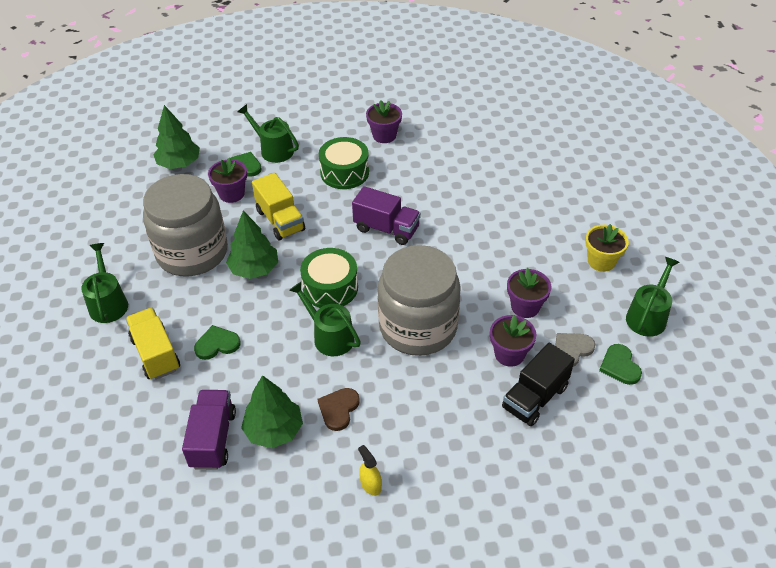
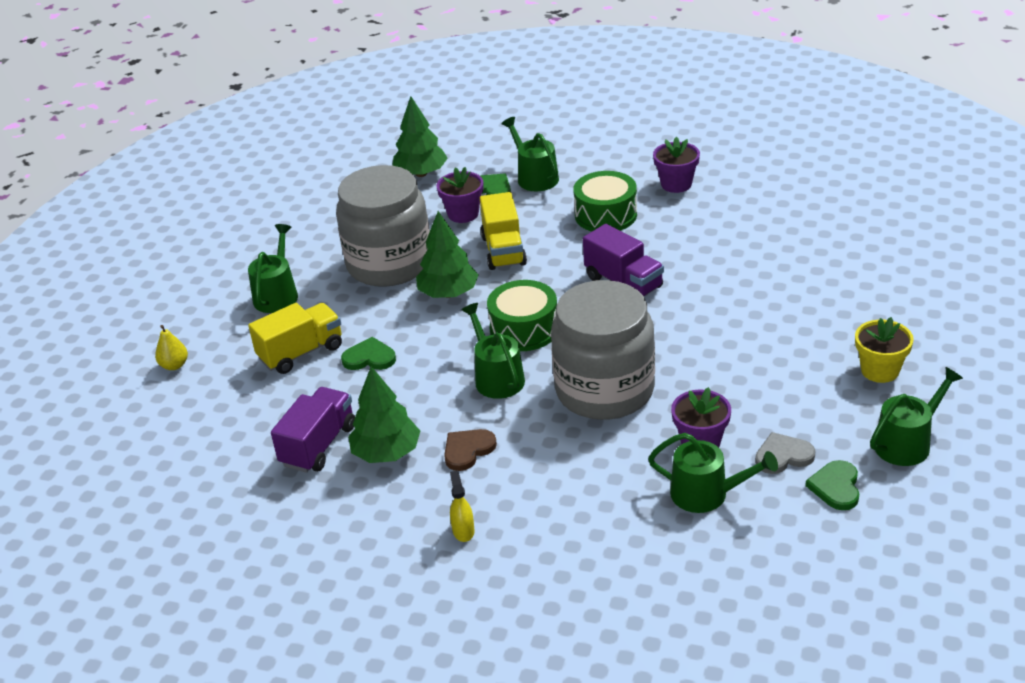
camera: 25 degrees right, 10 degrees down
(46, 395) = (174, 365): none -> yellow pear
(156, 354) = (301, 353): yellow truck -> yellow truck turned 60 degrees clockwise
(525, 307) = (749, 398): purple flower pot -> none
(535, 397) = (706, 494): black truck -> green watering can

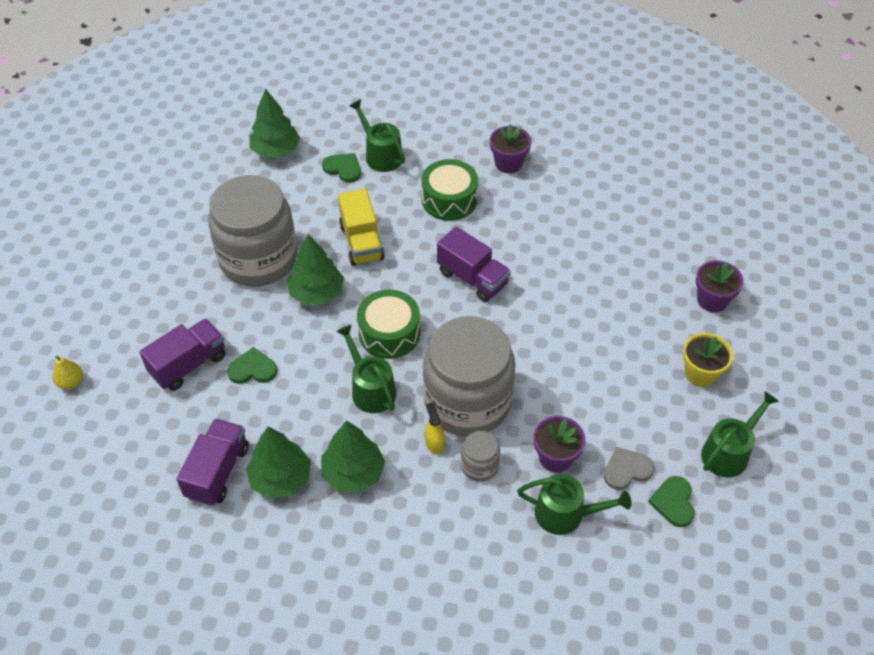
camera: 10 degrees left, 15 degrees up
(277, 295) = (158, 296): green watering can -> none
(301, 353) = (188, 364): yellow truck -> purple truck
(463, 214) = (320, 199): purple flower pot -> purple flower pot (712, 300)
(463, 531) = (359, 563): yellow spray bottle -> yellow spray bottle (434, 443)
(467, 450) = (353, 473): brown heart -> green tree
(611, 447) = (479, 465): none -> grey jar

